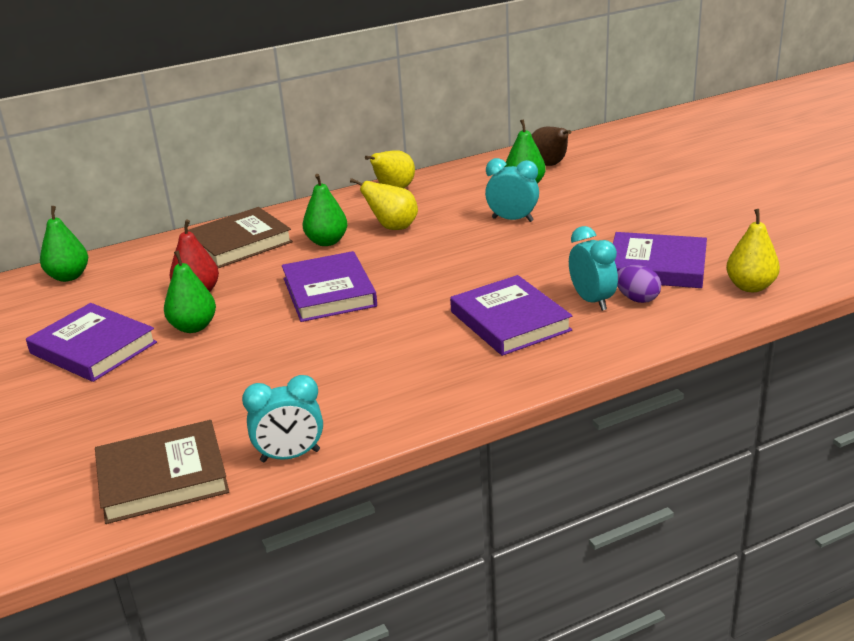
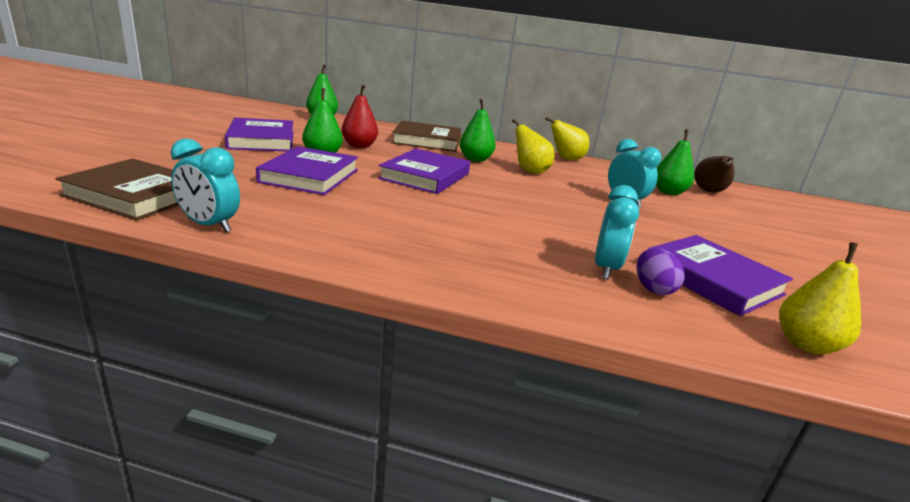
camera: 35 degrees right, 5 degrees down
(510, 321) = (511, 245): purple book -> purple book (310, 176)

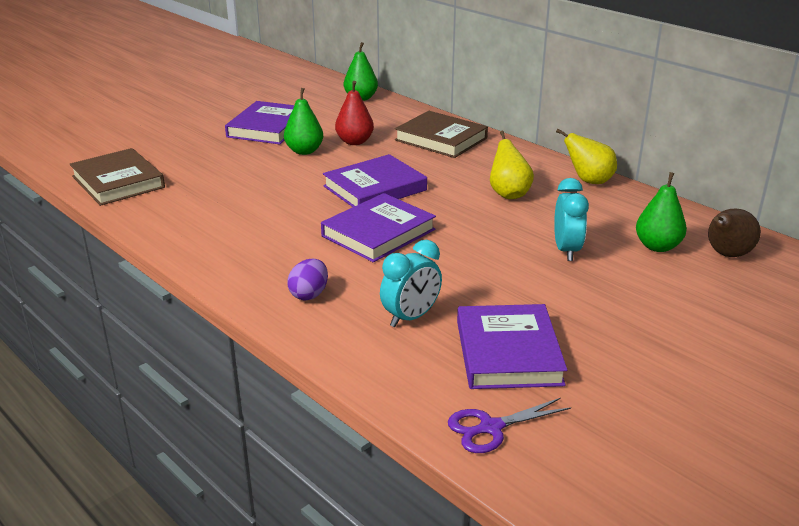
camera: 35 degrees right, 5 degrees up
(209, 225) = (140, 217): turquoise clock -> none
(310, 176) = (265, 176): purple book -> purple book (378, 233)
(475, 159) = (463, 171): green pear -> none
(653, 289) = (426, 345): purple egg -> purple egg (309, 294)
(806, 344) = (491, 427): yellow pear -> purple scissors

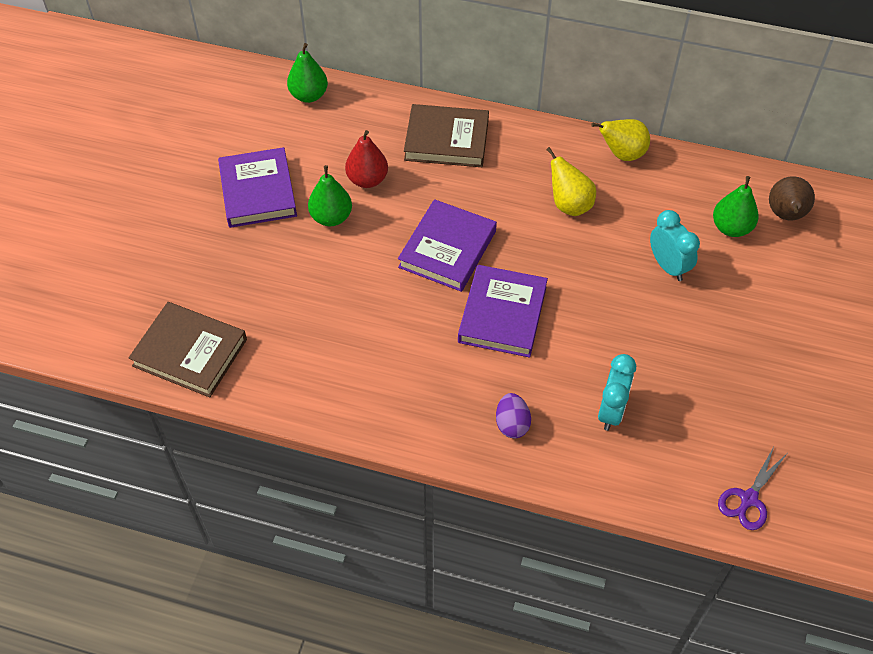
camera: 30 degrees left, 25 degrees up
(508, 352) = (707, 415): purple book -> none

